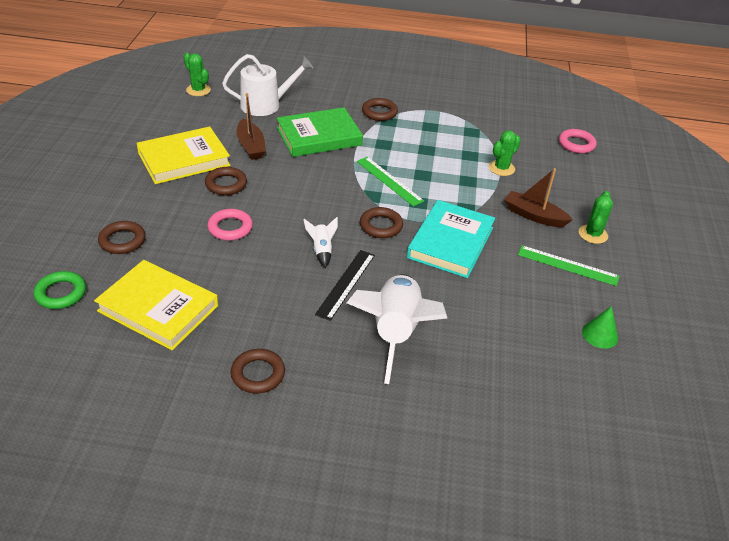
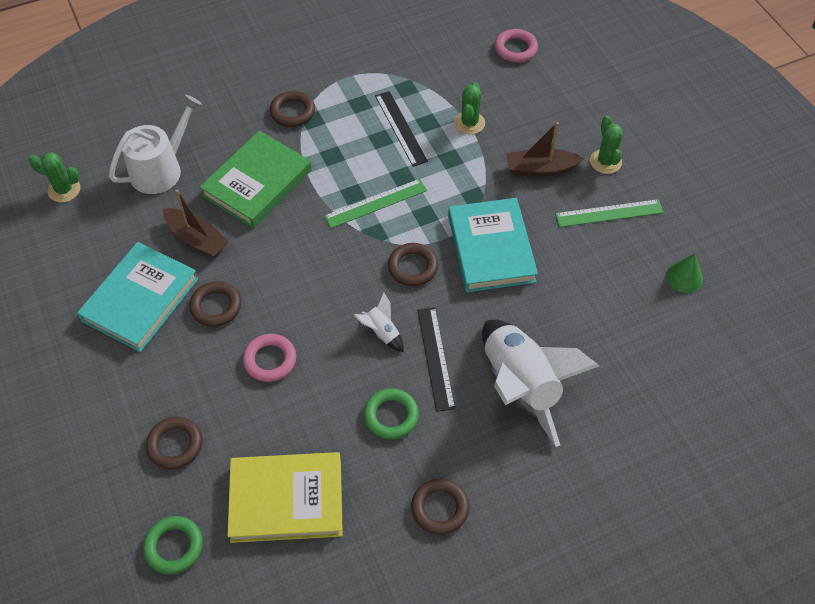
camera: 30 degrees left, 15 degrees up
(184, 159) = (140, 299): yellow book -> turquoise book
(279, 300) = (391, 416): none -> green ring
(389, 181) = (376, 203): green ruler -> green ruler turned 45 degrees counterclockwise
(447, 150) = (401, 128): none -> black ruler

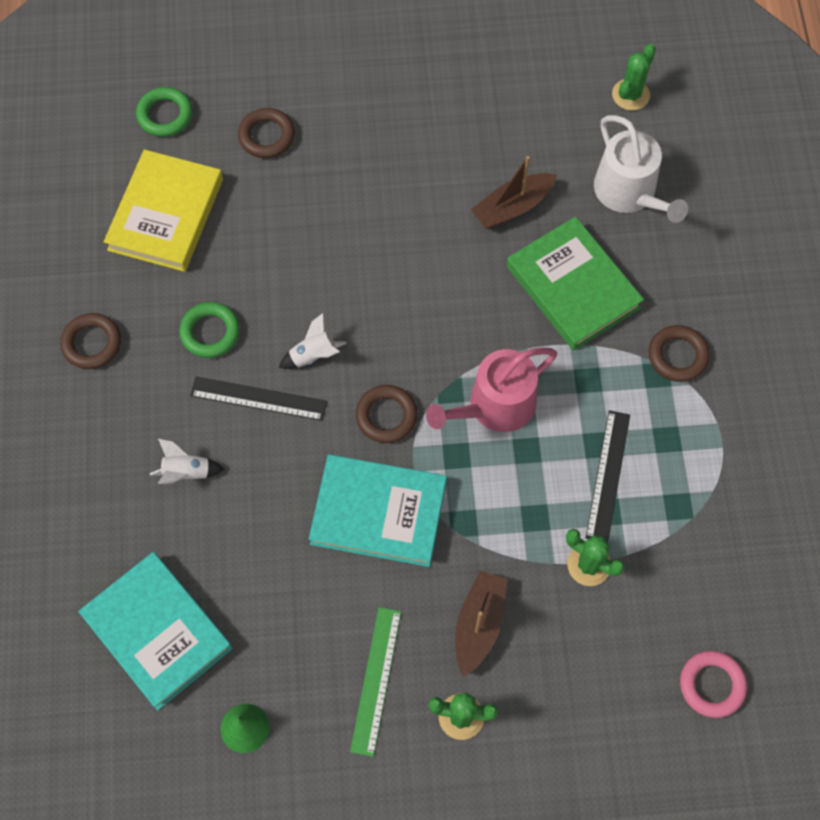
camera: 110 degrees right, 10 degrees up
(140, 299) = (450, 139): turquoise book -> turquoise book (157, 632)
(216, 306) = (413, 206): brown ring -> none
(270, 360) = (325, 239): pink ring -> none
(376, 203) = (495, 406): green ruler -> pink watering can
(401, 128) = (608, 475): black ruler -> black ruler turned 75 degrees counterclockwise
(521, 386) = (186, 472): white rocket -> white rocket, size x0.42

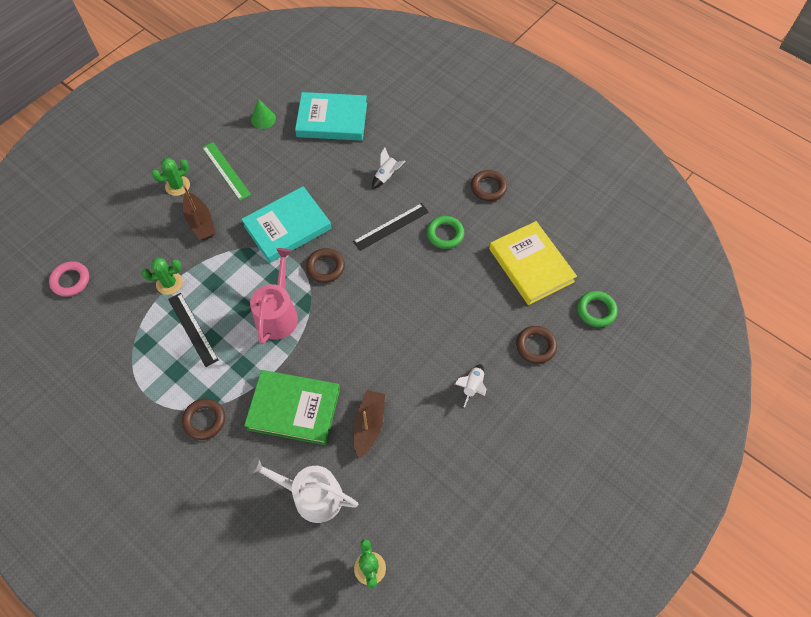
camera: 135 degrees right, 5 degrees down
(313, 355) = (387, 264): white rocket -> white rocket (472, 386)

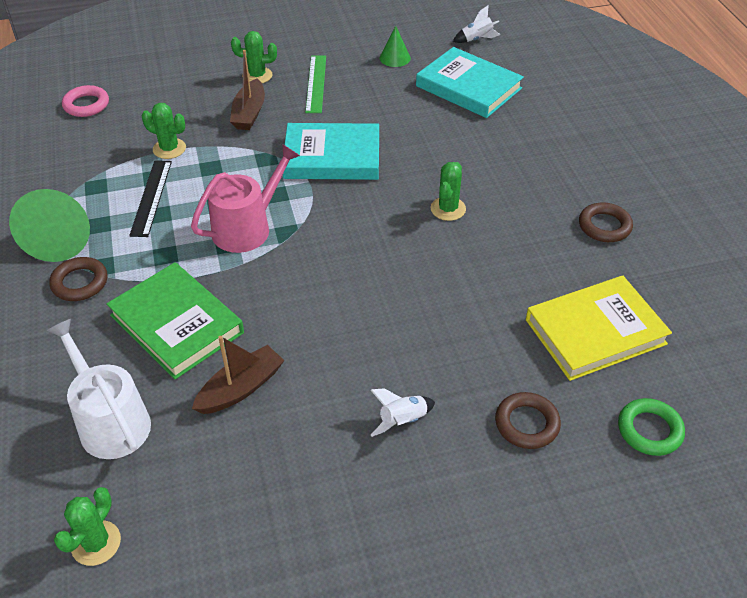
camera: 35 degrees right, 15 degrees down
(159, 396) = (61, 237): none -> green cone
(325, 267) = (338, 211): brown ring -> none
(387, 176) = (486, 161): white rocket -> white rocket (477, 39)
(391, 226) = (448, 209): black ruler -> green cactus
(445, 234) = (507, 246): green ring -> none
(531, 265) = (595, 332): yellow book -> yellow book turned 60 degrees clockwise

